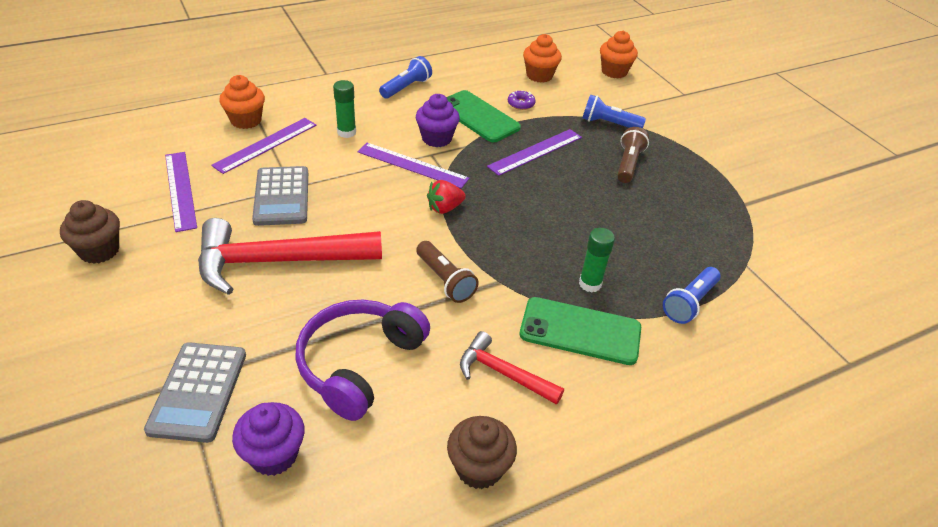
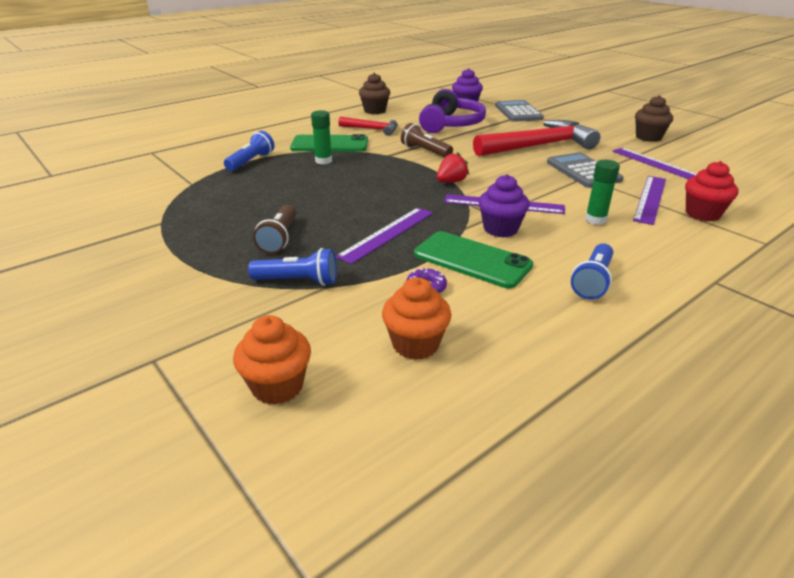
camera: 170 degrees right, 10 degrees down
(246, 120) = (702, 214): orange cupcake -> red cupcake

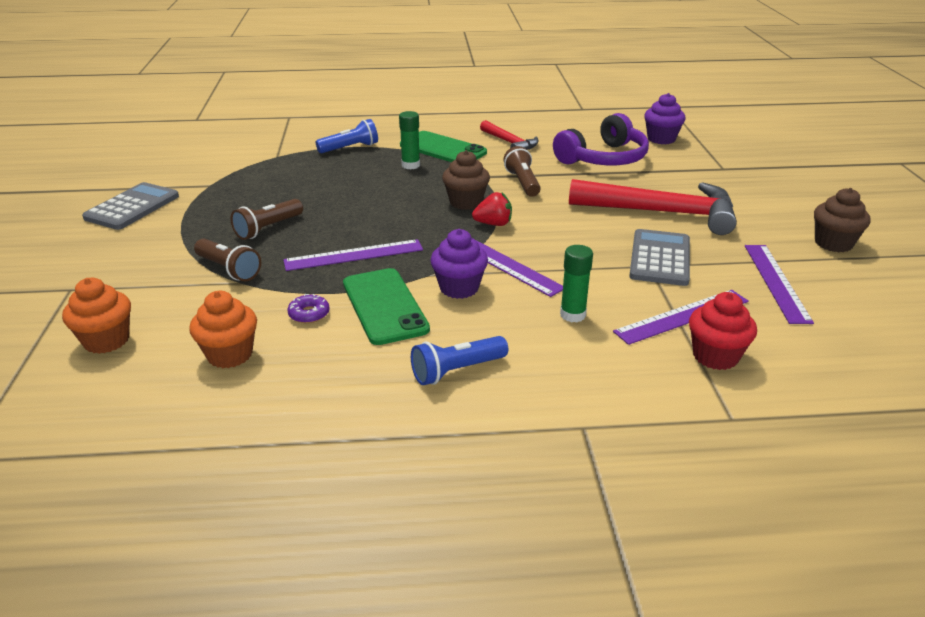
camera: 35 degrees right, 0 degrees up
(298, 281) = (229, 269): blue flashlight -> brown flashlight
(375, 111) = (546, 121): brown cupcake -> brown cupcake (466, 202)
(518, 112) = (712, 163): grey calculator -> grey calculator (132, 207)

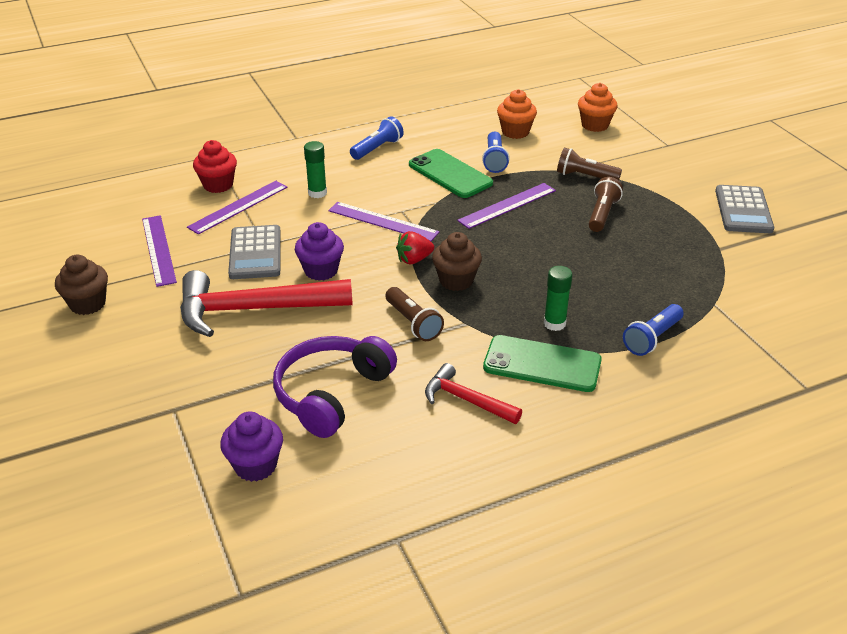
camera: 160 degrees right, 5 degrees up
(309, 314) = (494, 160): purple donut -> blue flashlight
(459, 288) = (407, 196): purple cupcake -> purple cupcake (321, 270)

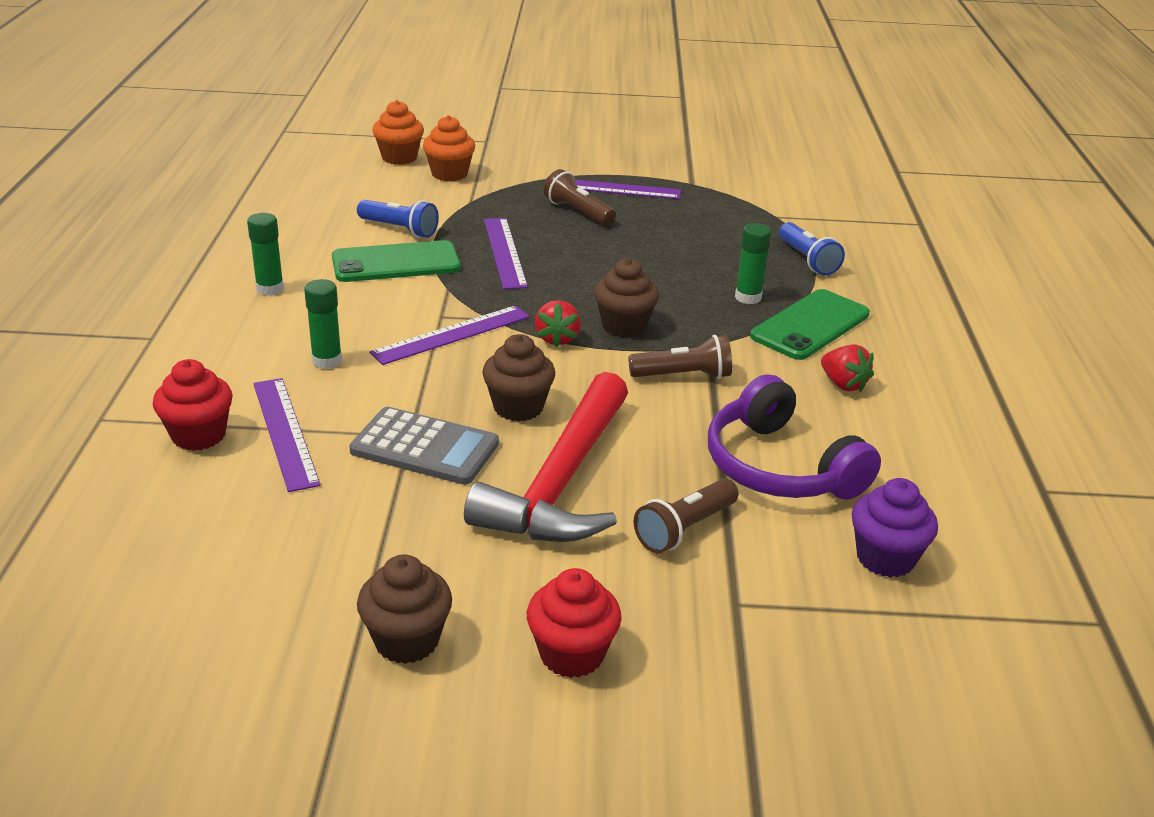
camera: 65 degrees left, 5 degrees down
(100, 360) = (572, 654): none -> red cupcake
(158, 250) = (322, 533): purple ruler -> purple ruler (612, 189)
(321, 270) = (518, 407): purple cupcake -> brown cupcake
(377, 148) = (270, 289): blue flashlight -> green glue stick
(466, 400) = (843, 384): red hammer -> red strawberry
(515, 132) = (353, 199): orange cupcake -> orange cupcake (449, 174)
(585, 176) = (496, 196): brown flashlight -> brown flashlight (685, 529)
(743, 210) = (640, 152): grey calculator -> none

